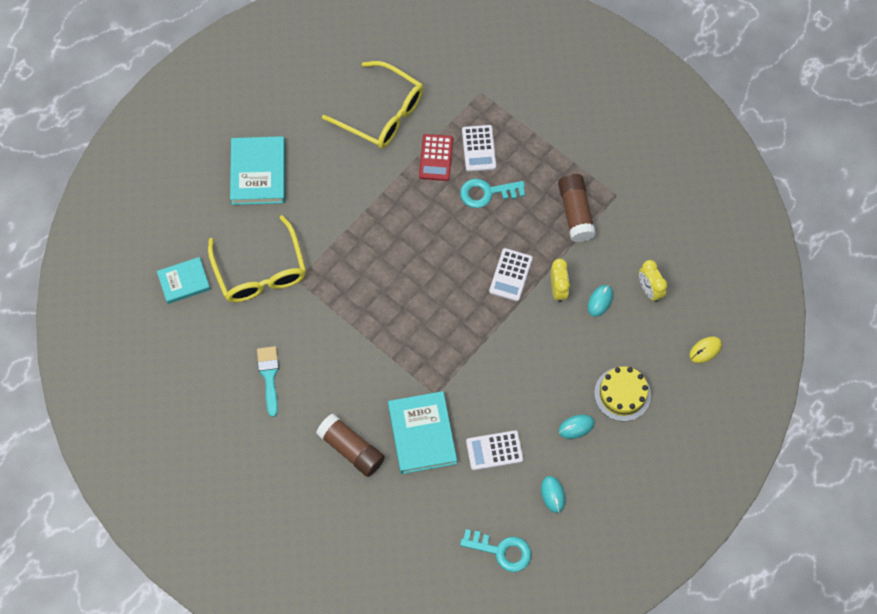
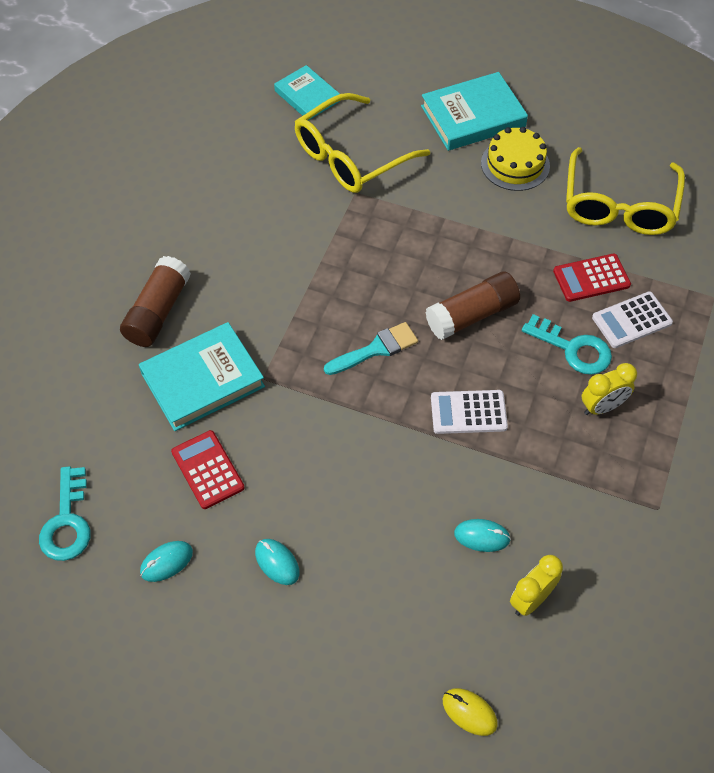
camera: 70 degrees right, 10 degrees down
(269, 376) = (222, 205): turquoise brush -> turquoise brush (376, 349)
(487, 193) = (573, 349): turquoise key -> turquoise key turned 150 degrees clockwise
(494, 450) = (207, 470): white calculator -> red calculator
(558, 289) = (474, 476): yellow clock -> yellow clock (602, 407)
(575, 212) = (602, 463): brown glue stick -> brown glue stick (472, 315)
(622, 394) = (350, 610): yellow cake -> yellow cake (515, 164)

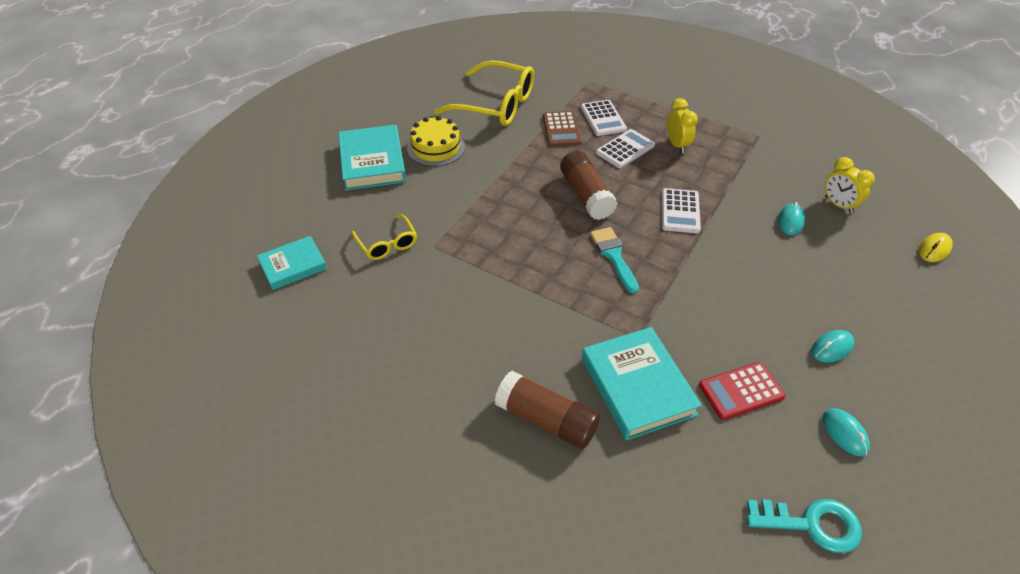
camera: 80 degrees left, 10 degrees down
(351, 156) = (387, 244): yellow glasses -> yellow glasses, size x0.53
(573, 349) = (625, 149): turquoise key -> white calculator
(591, 278) = (561, 129): red calculator -> brown calculator

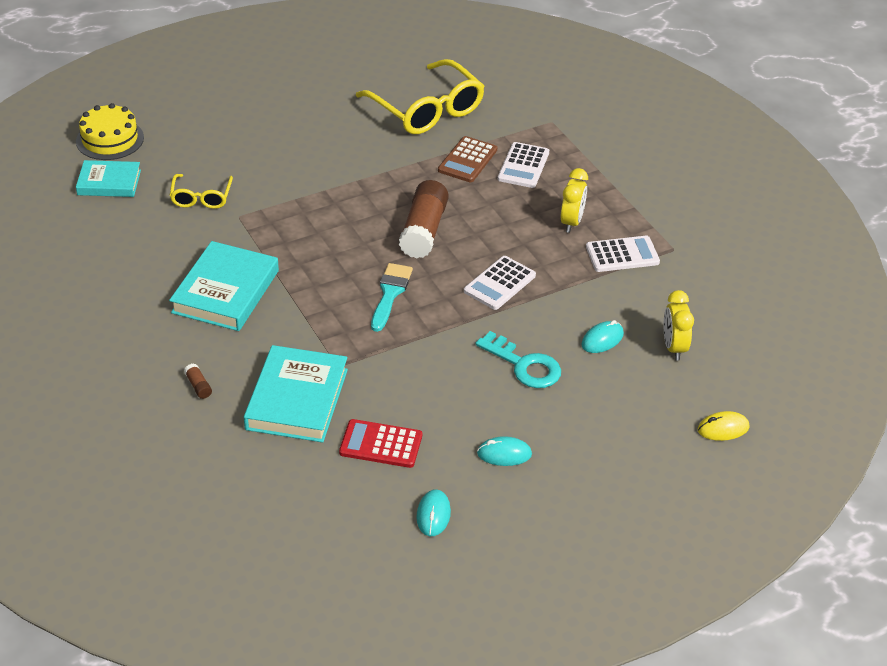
camera: 30 degrees right, 5 degrees down
(372, 162) = (255, 120): turquoise book -> turquoise book (225, 291)
(436, 147) = (326, 129): yellow cake -> yellow cake (110, 139)
(546, 419) = (198, 386): brown glue stick -> brown glue stick, size x0.40
(625, 149) = (511, 205): white calculator -> white calculator (622, 255)
(811, 524) = (328, 553): turquoise key -> turquoise key (524, 365)

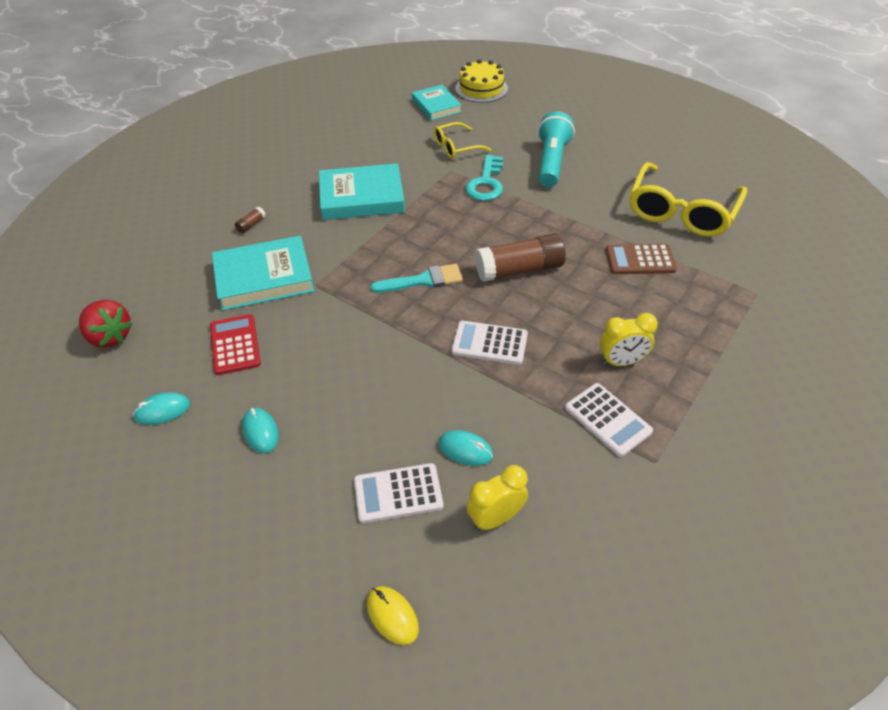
camera: 65 degrees right, 5 degrees up
(288, 148) = (551, 162): none -> turquoise flashlight
(297, 536) = (110, 337): none -> red strawberry
(523, 166) = (670, 298): white calculator -> white calculator (398, 493)
(524, 365) = (389, 402): turquoise key -> turquoise key (486, 183)

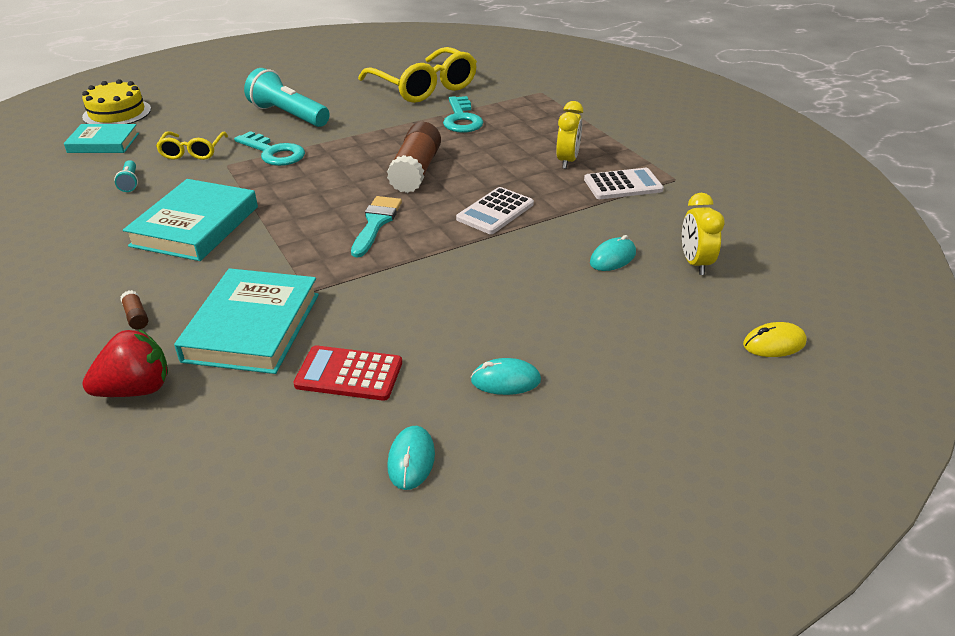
camera: 65 degrees left, 10 degrees down
(110, 337) = (218, 496): red strawberry -> red strawberry (136, 389)
(395, 143) = (130, 182): none -> turquoise flashlight
(398, 493) = (642, 307): white calculator -> none
(640, 260) = (461, 119): brown calculator -> turquoise key

